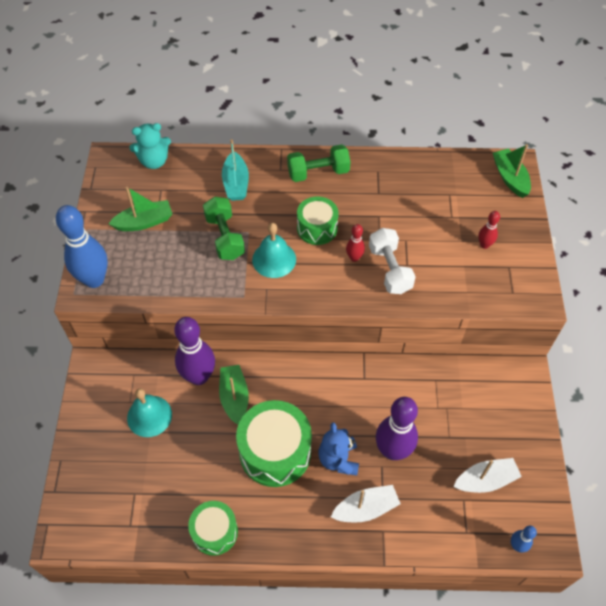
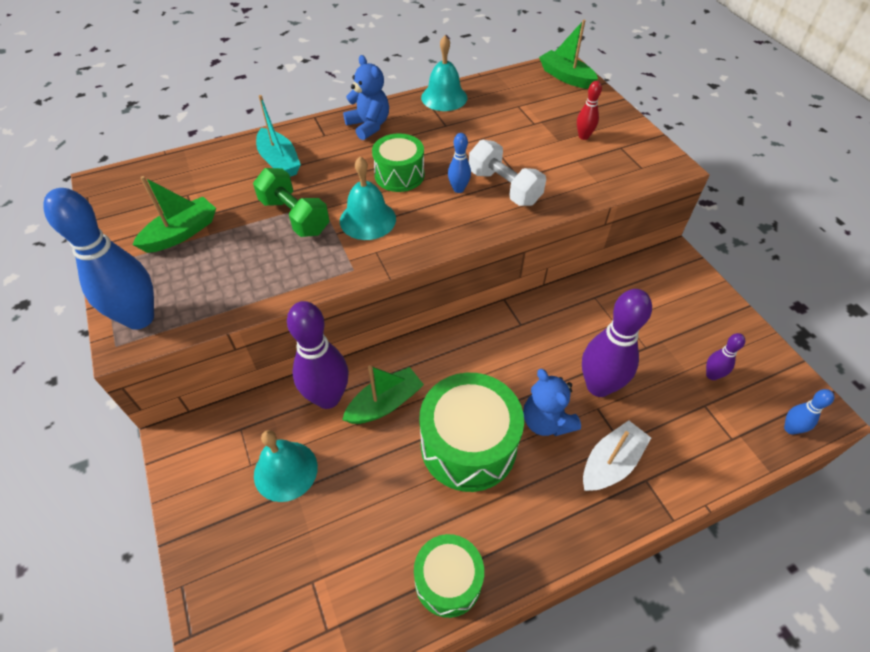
camera: 25 degrees left, 5 degrees down
(154, 161) = (164, 169): turquoise teddy bear -> none
(234, 397) = (385, 403): green boat -> green boat turned 90 degrees clockwise
(318, 172) = (369, 126): green dumbbell -> blue teddy bear
(354, 258) = (458, 189): red bowling pin -> blue bowling pin
(393, 164) = (444, 97): none -> turquoise bell
(485, 480) = (712, 375): white boat -> purple bowling pin

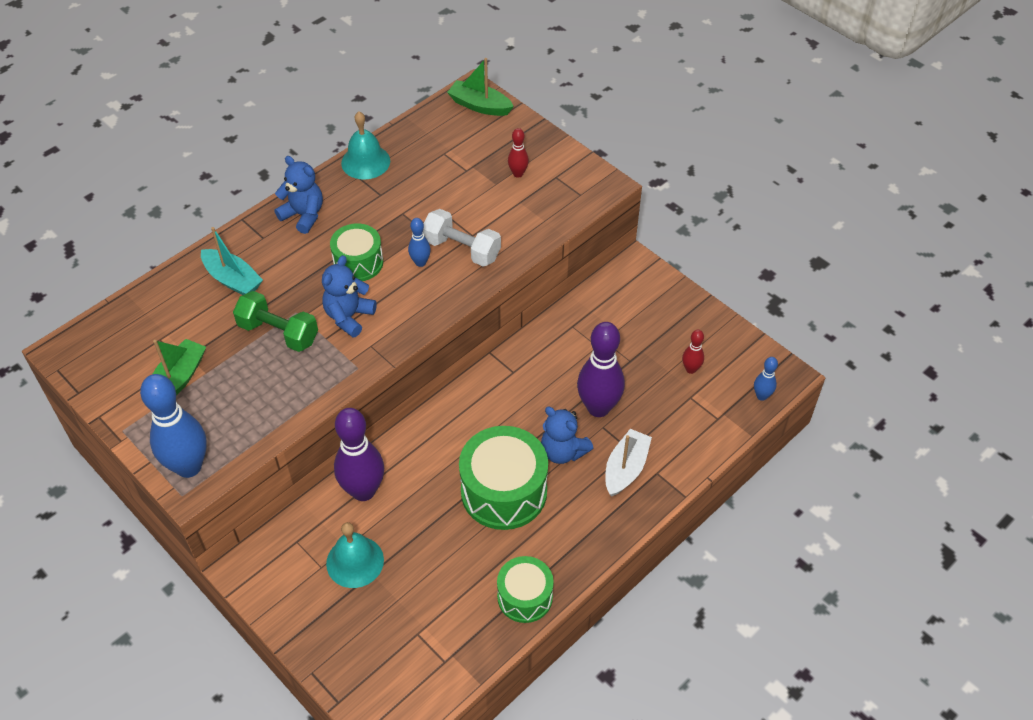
camera: 20 degrees left, 0 degrees up
(367, 219) = (349, 317): turquoise bell -> blue teddy bear
(385, 403) = (417, 480): green boat -> none
(712, 375) = (691, 369): purple bowling pin -> red bowling pin

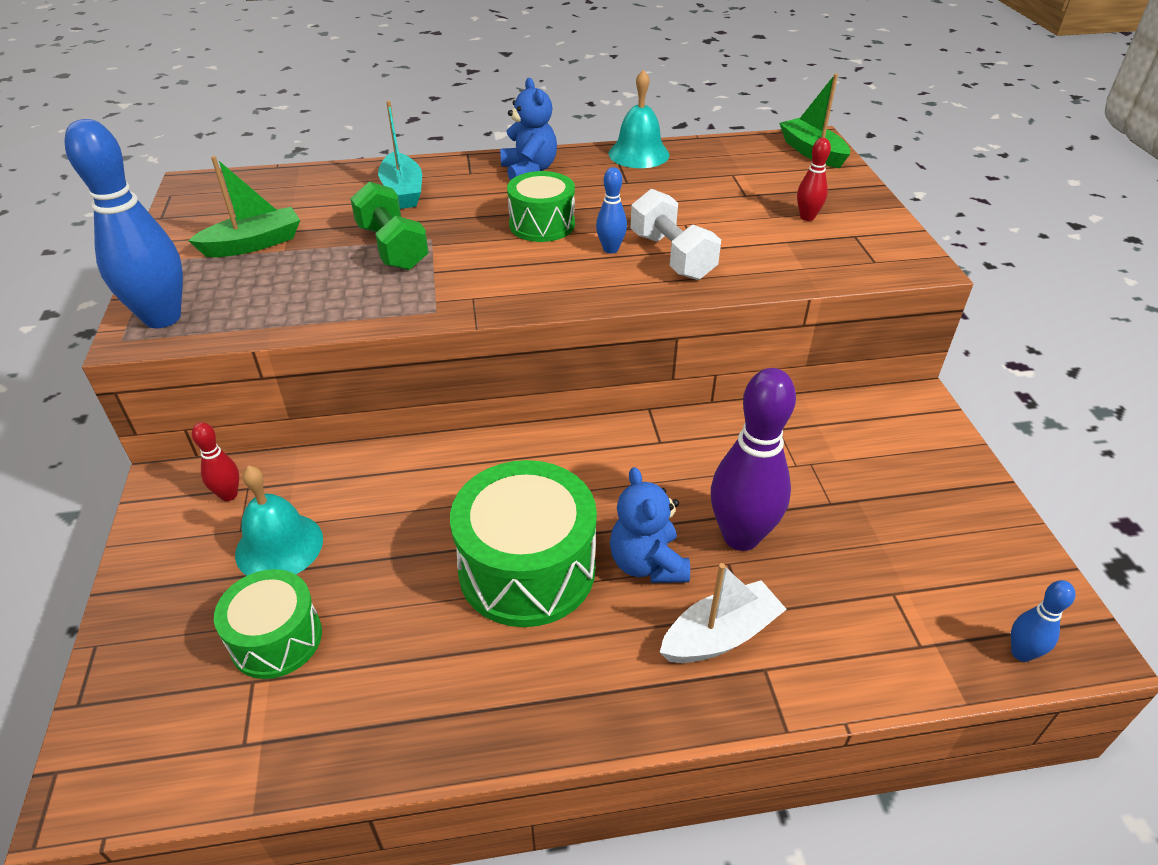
camera: 35 degrees right, 10 degrees down
(349, 317) = (479, 263): blue teddy bear -> none
(363, 491) = (369, 476): purple bowling pin -> none
(525, 597) = (428, 726): green drum -> green drum (276, 639)
(691, 369) = (919, 557): red bowling pin -> red bowling pin (229, 495)

